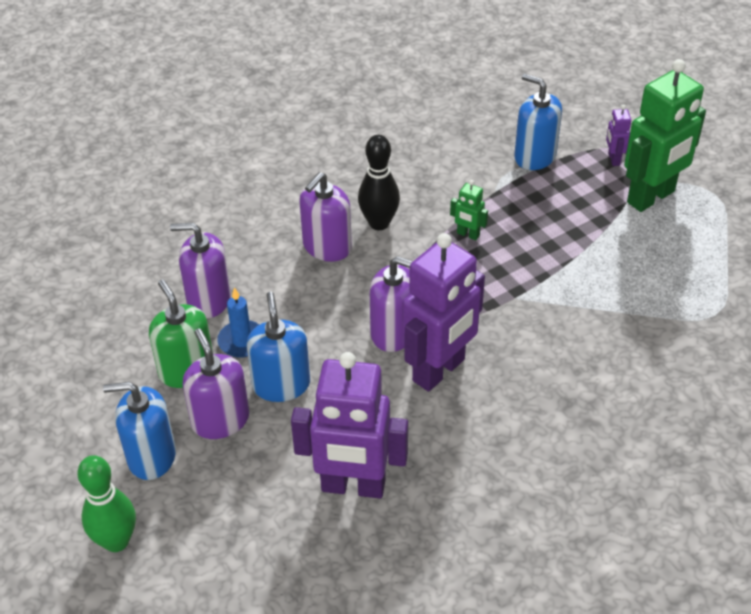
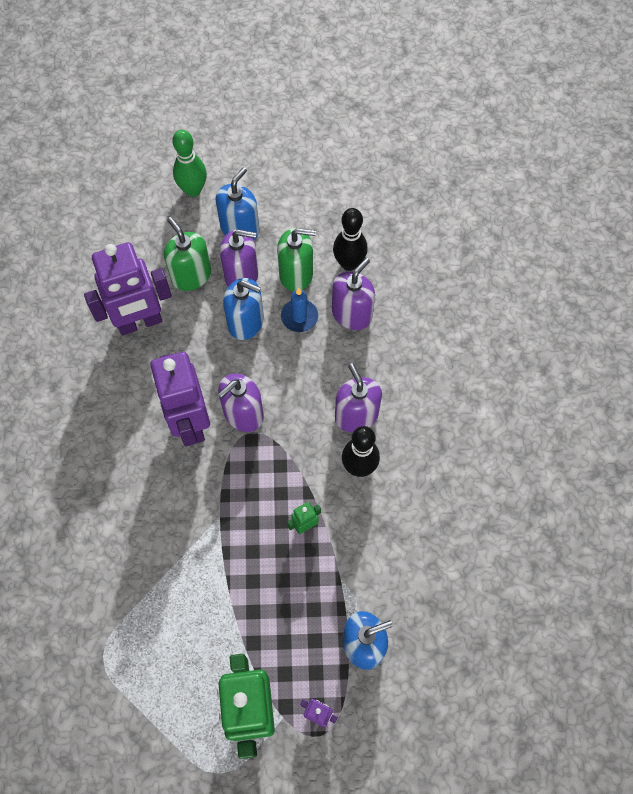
camera: 120 degrees right, 20 degrees up
(142, 330) = (349, 263): none -> black bowling pin
(252, 470) = (191, 275): none -> green soap dispenser
(353, 486) = (140, 323): purple robot -> purple robot turned 150 degrees counterclockwise

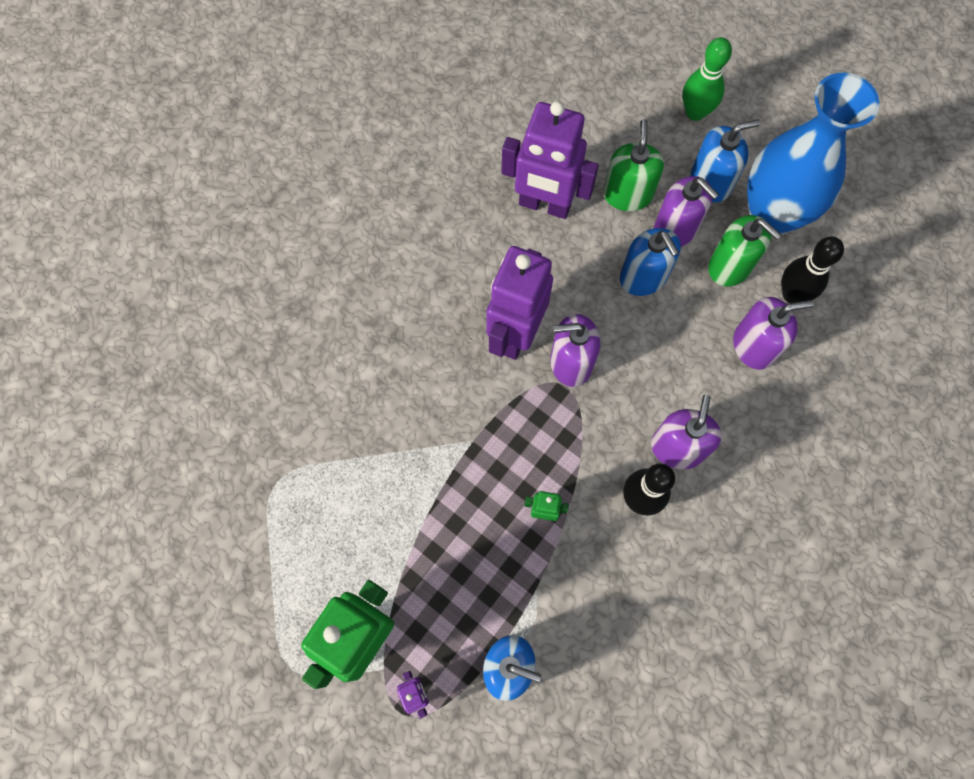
camera: 40 degrees right, 5 degrees up
(296, 222) = (771, 215): none -> blue vase
(299, 317) = (699, 310): blue candle -> none

